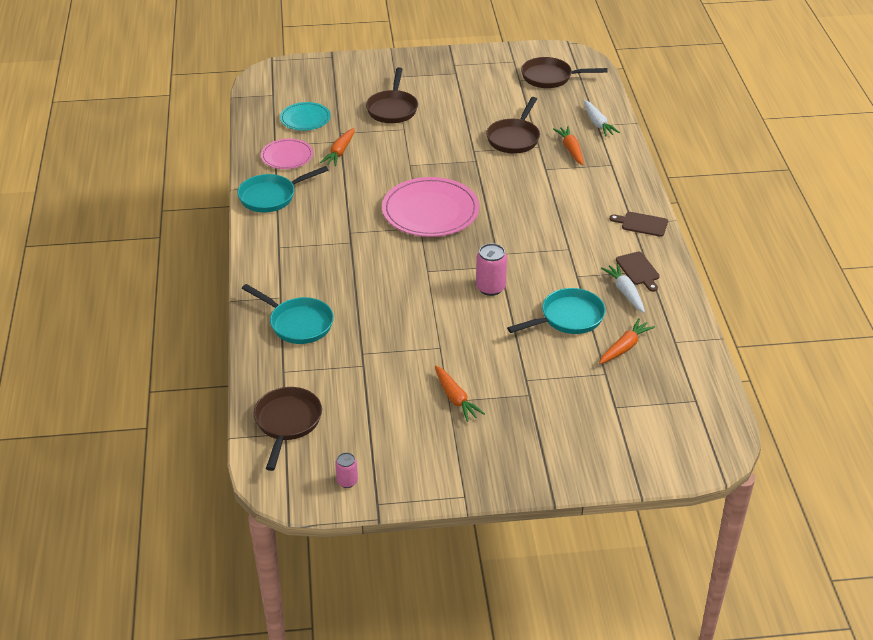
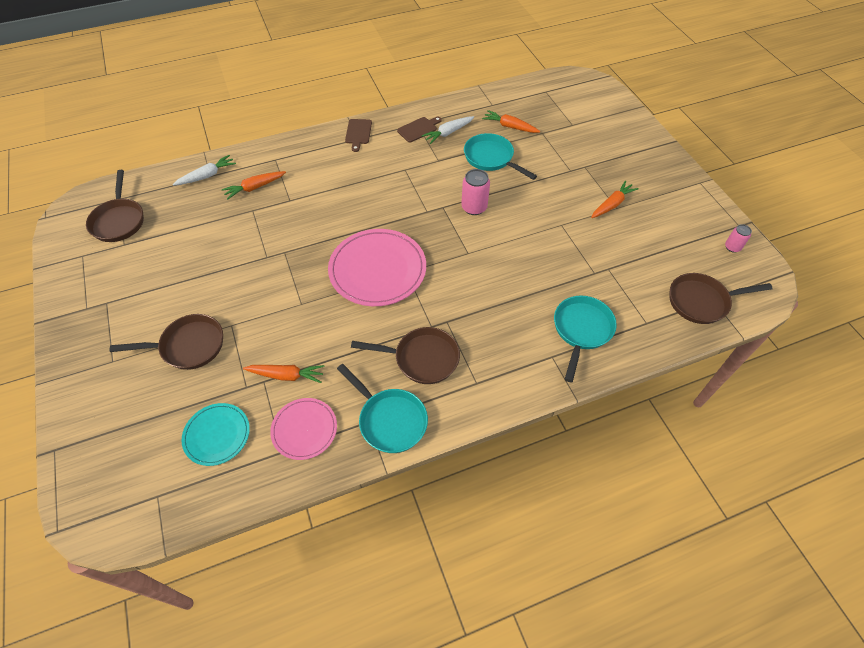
camera: 105 degrees left, 15 degrees up
(514, 138) = (240, 230): brown pan -> brown pan (422, 358)

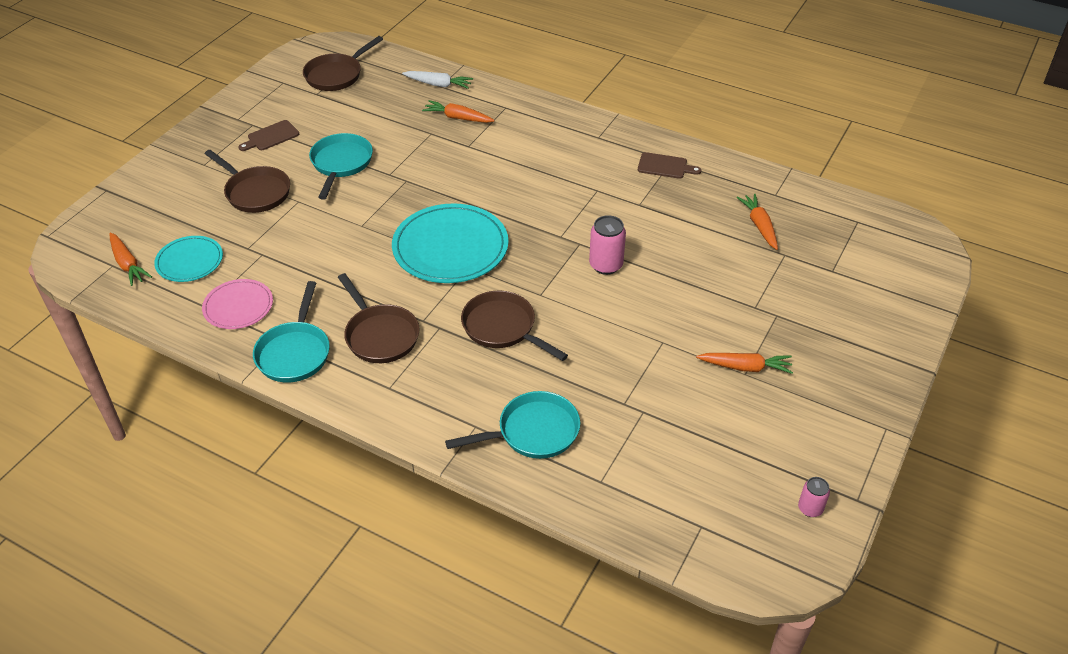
camera: 50 degrees right, 10 degrees down
(286, 375) = (280, 263): orange carrot -> orange carrot (128, 264)
(358, 133) = (605, 133): brown cutting board -> brown cutting board (271, 136)
(377, 269) = (450, 247): pink plate -> turquoise plate
(448, 133) = (687, 188): white carrot -> none
(491, 158) = (692, 238): turquoise pan -> turquoise pan (341, 164)
(701, 301) = (686, 517): brown pan -> brown pan (502, 328)

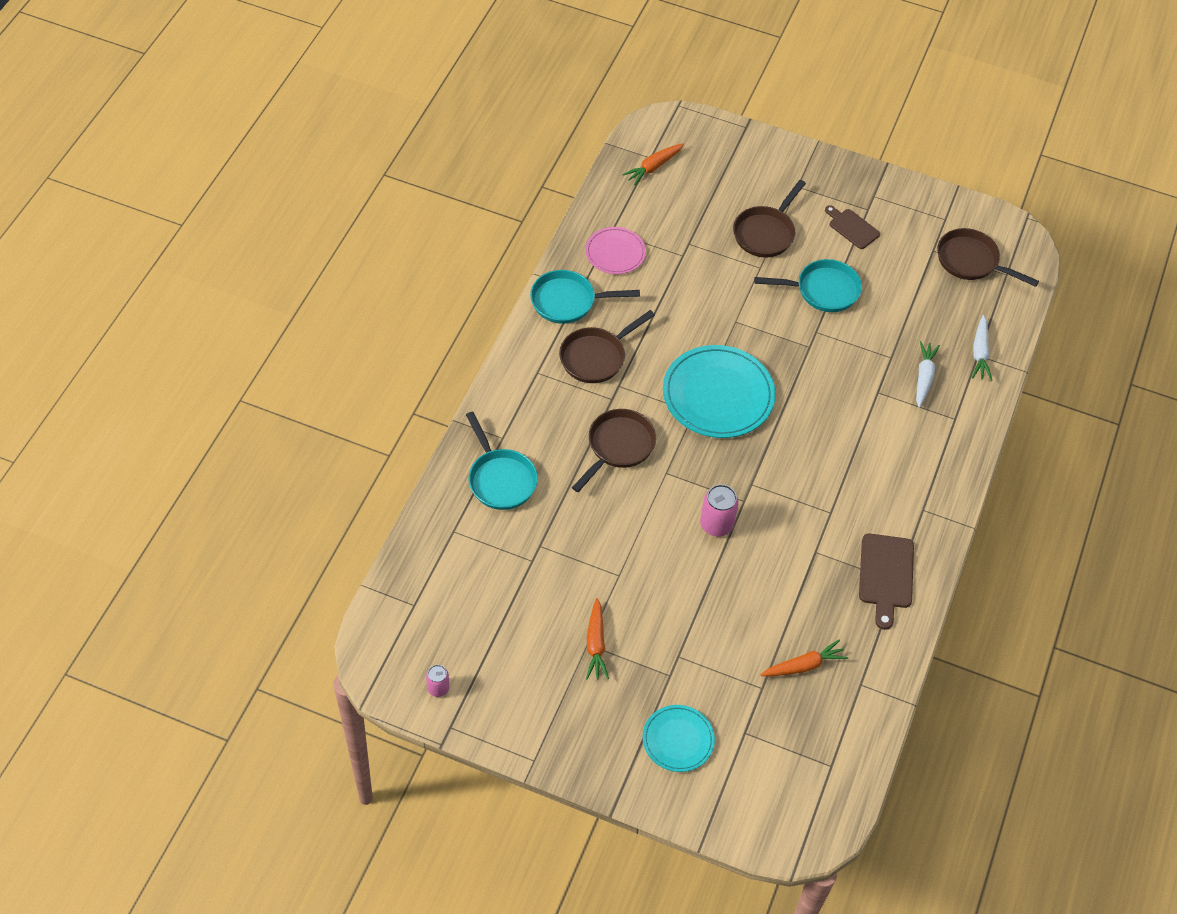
camera: 80 degrees right, 10 degrees up
(189, 261) = (664, 207): turquoise plate -> turquoise plate (678, 740)
(458, 118) = (924, 377): orange carrot -> white carrot
(665, 166) = (886, 575): brown cutting board -> brown cutting board, size x1.52

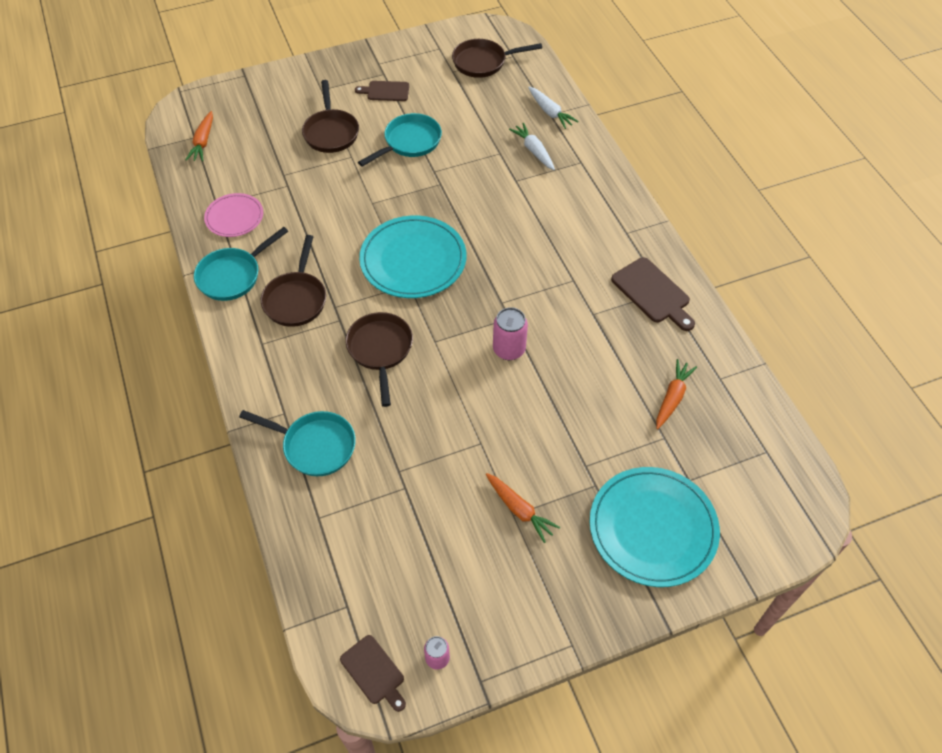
camera: 40 degrees left, 0 degrees up
(390, 660) = (374, 672): none -> brown cutting board
(678, 740) = (653, 528): turquoise plate -> turquoise plate, size x1.76

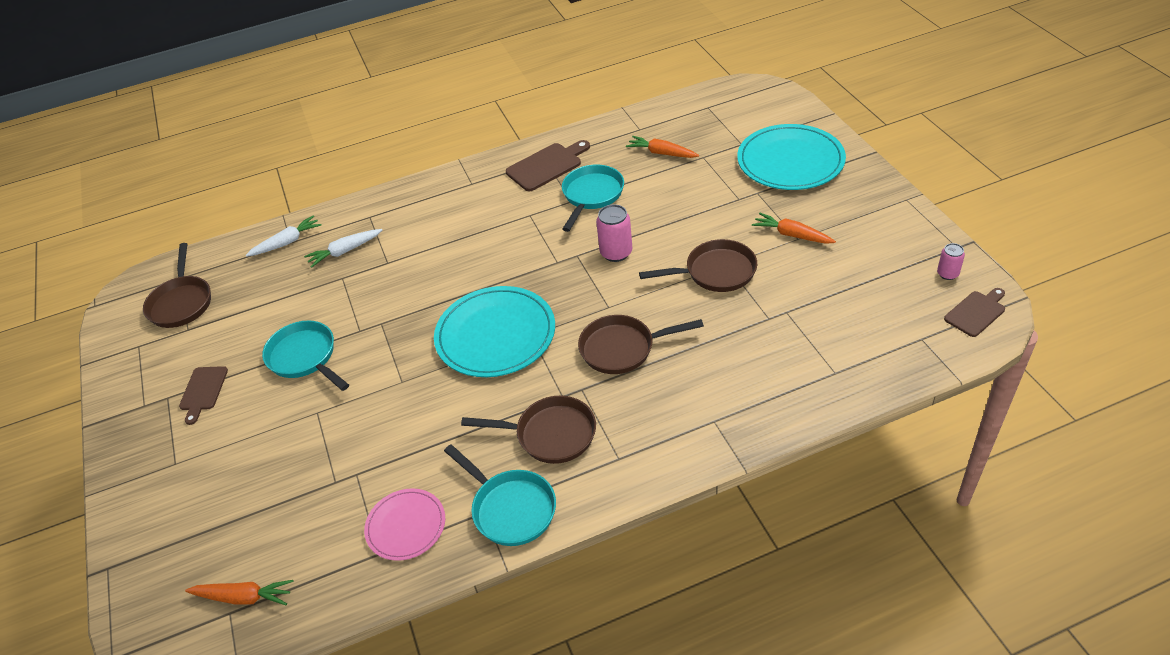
camera: 85 degrees left, 10 degrees down
(315, 446) = (751, 387): turquoise pan -> turquoise pan (591, 195)
(331, 132) = (266, 440): brown pan -> brown pan (715, 272)
(519, 510) = (792, 235): orange carrot -> orange carrot turned 105 degrees counterclockwise

